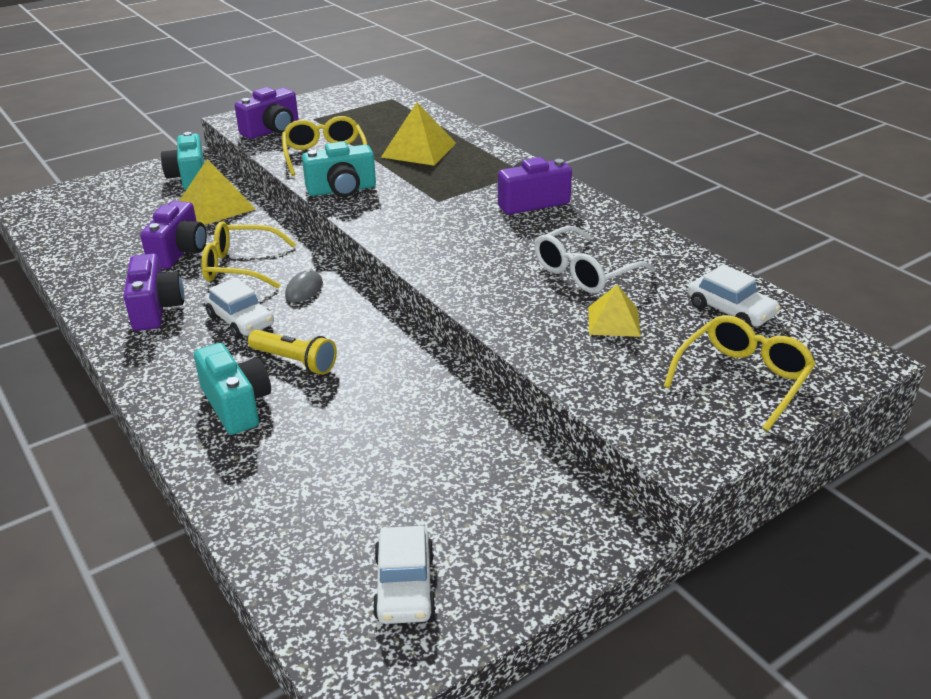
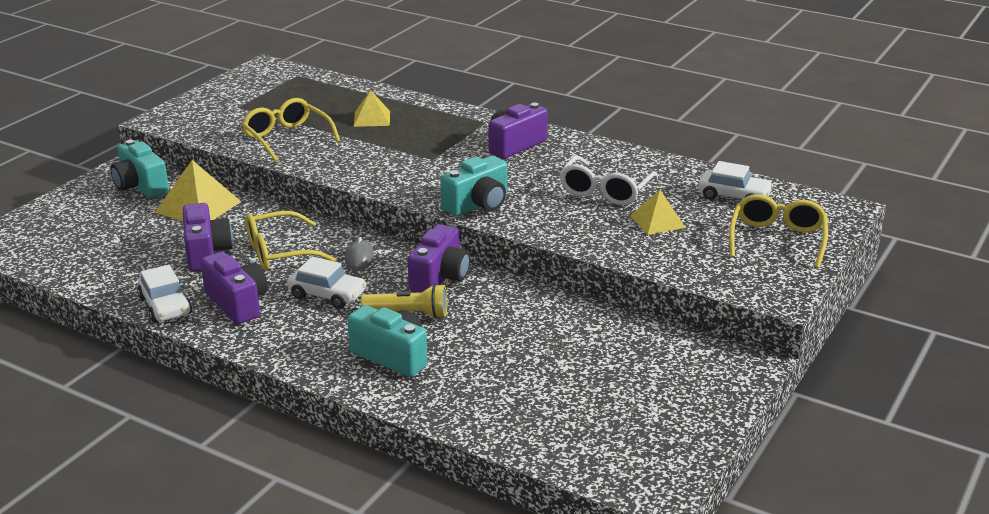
camera: 25 degrees left, 5 degrees down
(272, 130) = (209, 125): purple camera -> purple camera (440, 277)
(342, 190) = (336, 165): turquoise camera -> turquoise camera (478, 205)
(404, 586) = (638, 433): white car -> white car (165, 306)
(419, 150) = (372, 118): yellow pyramid -> yellow pyramid, size x0.64

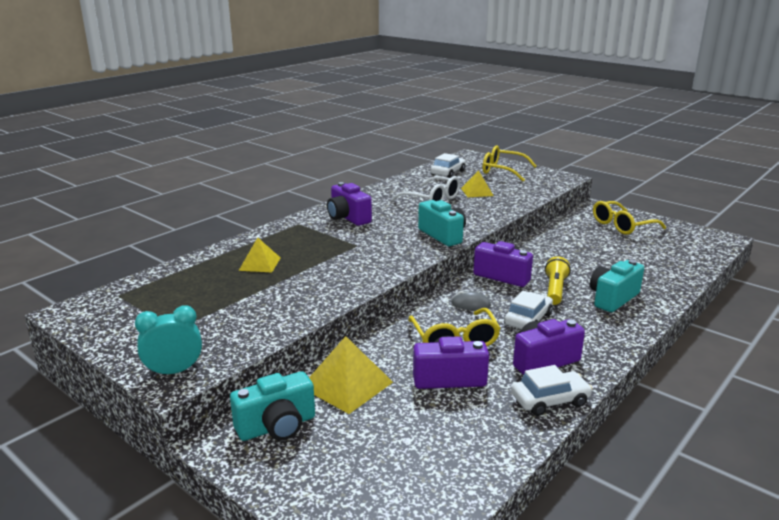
camera: 80 degrees left, 5 degrees down
(172, 118) = (174, 371): none -> turquoise clock
(287, 138) = (278, 303): yellow glasses -> yellow glasses (622, 225)

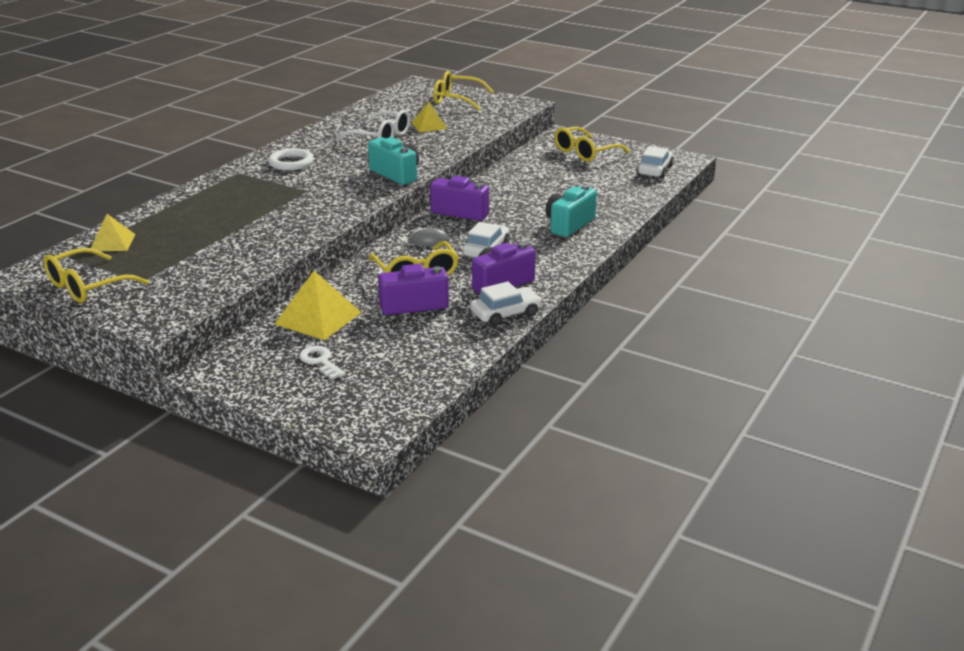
camera: 10 degrees left, 5 degrees up
(123, 330) = (88, 286): none -> yellow glasses
(174, 371) = (155, 315): turquoise clock -> none
(260, 264) = (207, 216): yellow pyramid -> yellow pyramid (112, 242)
(277, 426) = (260, 355): turquoise camera -> none
(340, 442) = (320, 361): none -> white key
(348, 218) = (291, 163): purple camera -> white ring
(448, 173) = (395, 105): white car -> white car (655, 170)
(555, 290) = (513, 221): yellow flashlight -> none

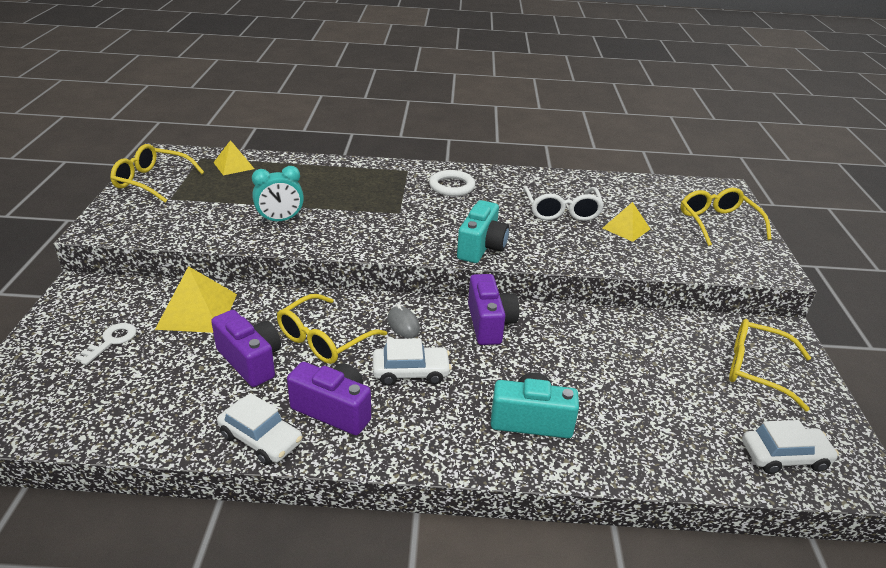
camera: 60 degrees right, 5 degrees up
(256, 238) = (280, 220): none -> turquoise clock

